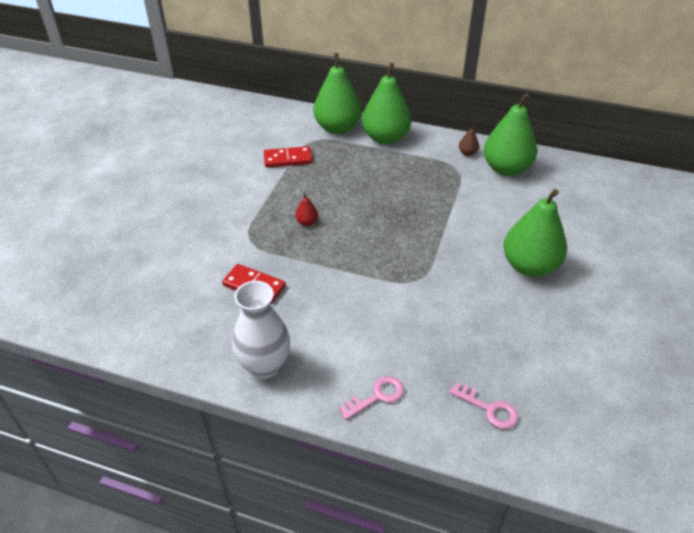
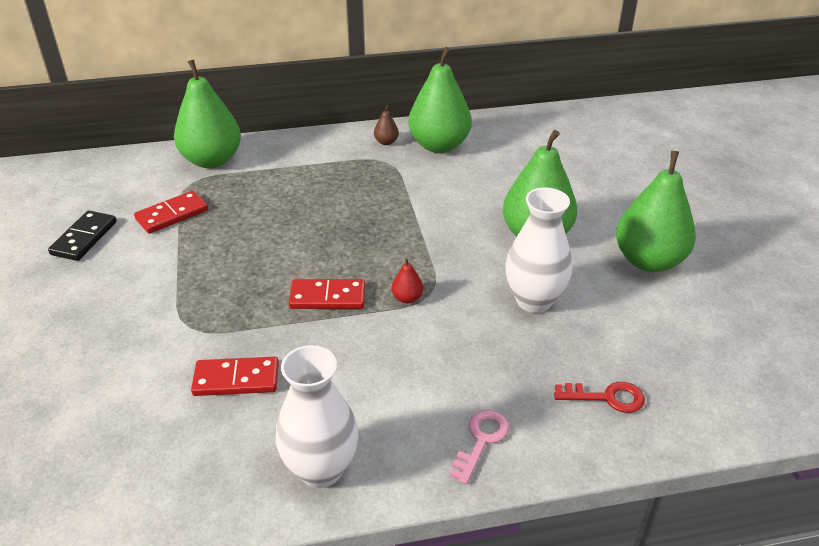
camera: 30 degrees left, 5 degrees down
(227, 157) = (84, 238): none -> black domino
(307, 222) = (251, 279): red pear -> red pear (407, 298)
(346, 254) = (327, 297): none -> red domino
(385, 138) = (280, 154): green pear -> green pear (649, 261)
(489, 315) = (534, 300): none -> white vase
(489, 409) = (607, 397): pink key -> red key

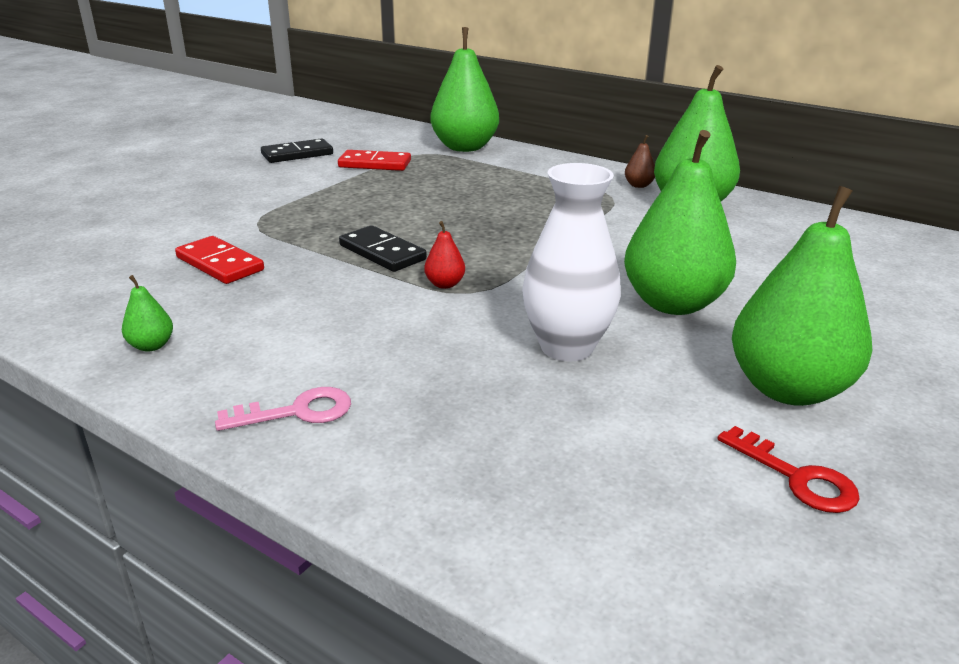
camera: 45 degrees right, 10 degrees down
(321, 469) = (151, 346): white vase -> green pear
(327, 297) = (382, 252): red domino -> black domino
(607, 397) = (487, 466): red key -> red key (797, 477)

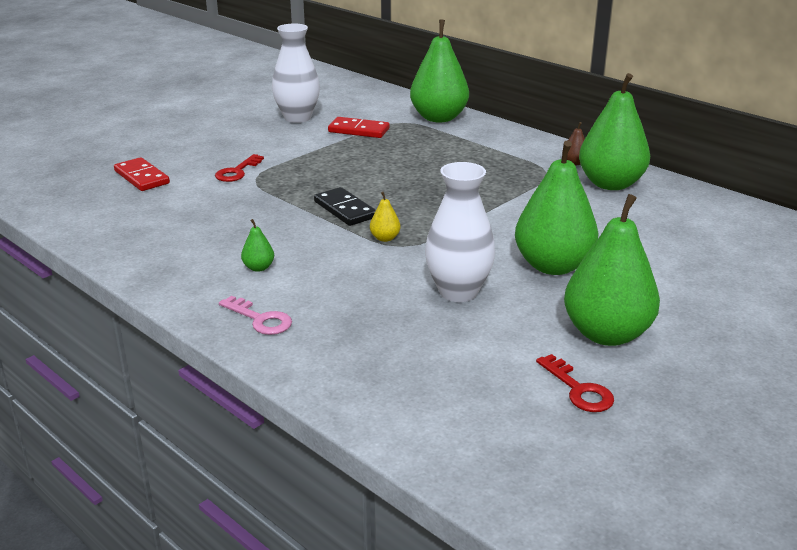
camera: 10 degrees right, 0 degrees up
(151, 346) = (171, 268): green pear -> green pear (258, 268)
(220, 264) = (224, 210): red domino -> red domino (142, 177)
(231, 216) = (237, 172): none -> red key
(297, 154) = (297, 118): black domino -> white vase
(297, 412) = (260, 319): pink key -> pink key turned 45 degrees clockwise
(445, 284) = (385, 238): red pear -> yellow pear

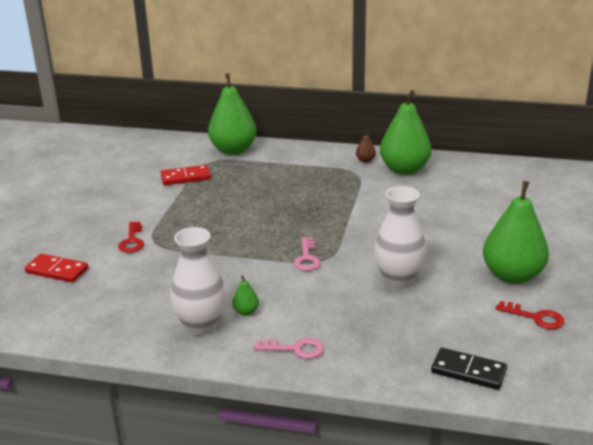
camera: 30 degrees left, 0 degrees up
(297, 118) = (123, 180): white vase -> white vase (201, 326)
(345, 209) = (253, 245): black domino -> black domino (468, 371)
(385, 238) = (307, 258): yellow pear -> pink key
(553, 266) = (434, 241): green pear -> none

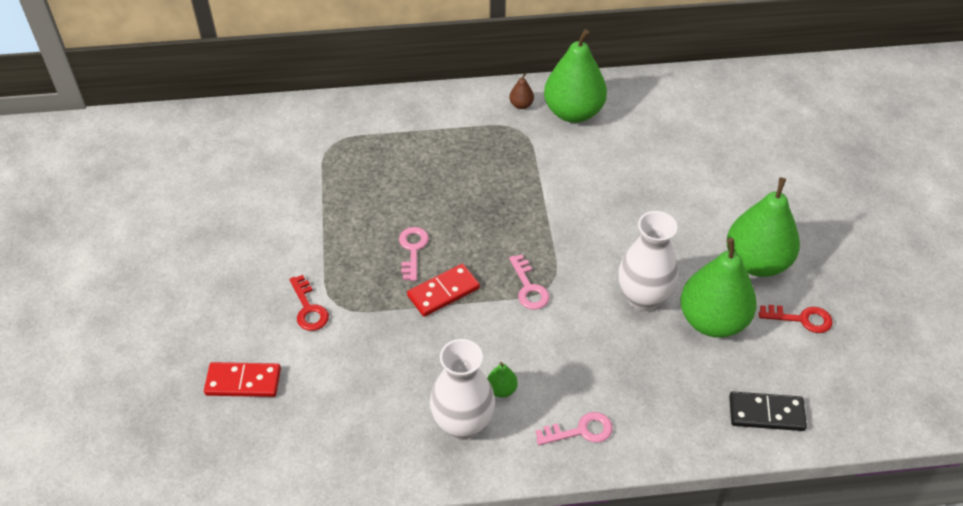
camera: 20 degrees left, 20 degrees up
(185, 177) = (316, 181): red domino -> red domino (443, 292)
(230, 223) = (412, 249): none -> pink key
(233, 150) = (351, 118): green pear -> green pear (712, 321)

